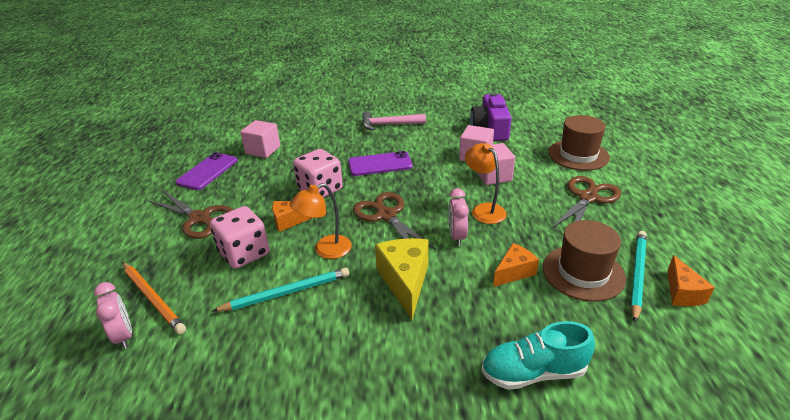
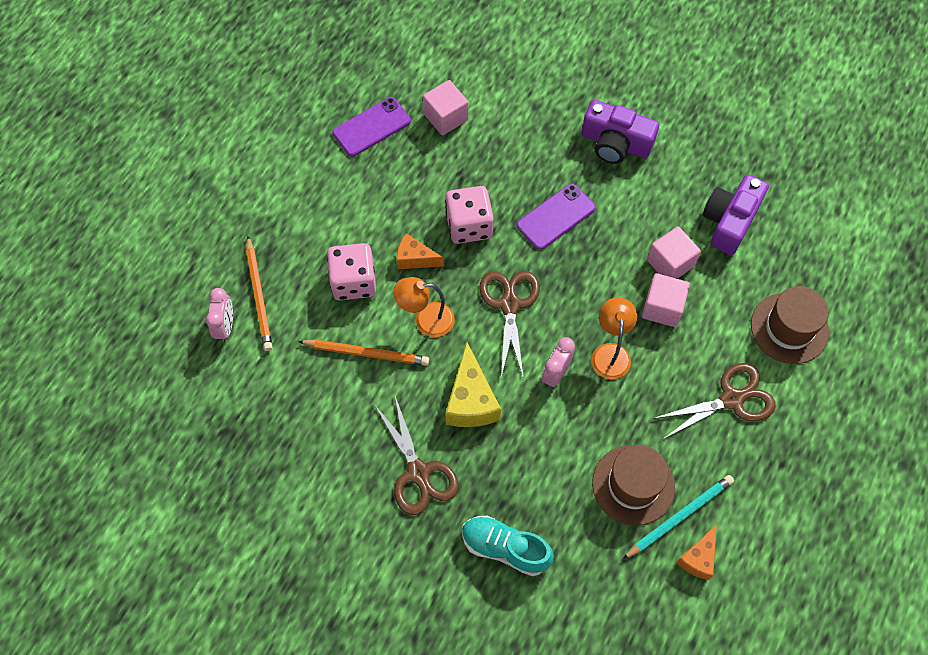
camera: 30 degrees right, 30 degrees up
(199, 218) = (334, 206): brown scissors -> brown scissors (418, 472)
(286, 292) = (366, 353): turquoise pencil -> orange pencil
(380, 164) = (556, 217): purple phone -> purple phone turned 60 degrees counterclockwise
(388, 124) = (615, 143): pink hammer -> purple camera
(405, 282) = (471, 400): yellow cheese -> yellow cheese turned 150 degrees clockwise
(514, 272) = (572, 447): orange cheese -> none

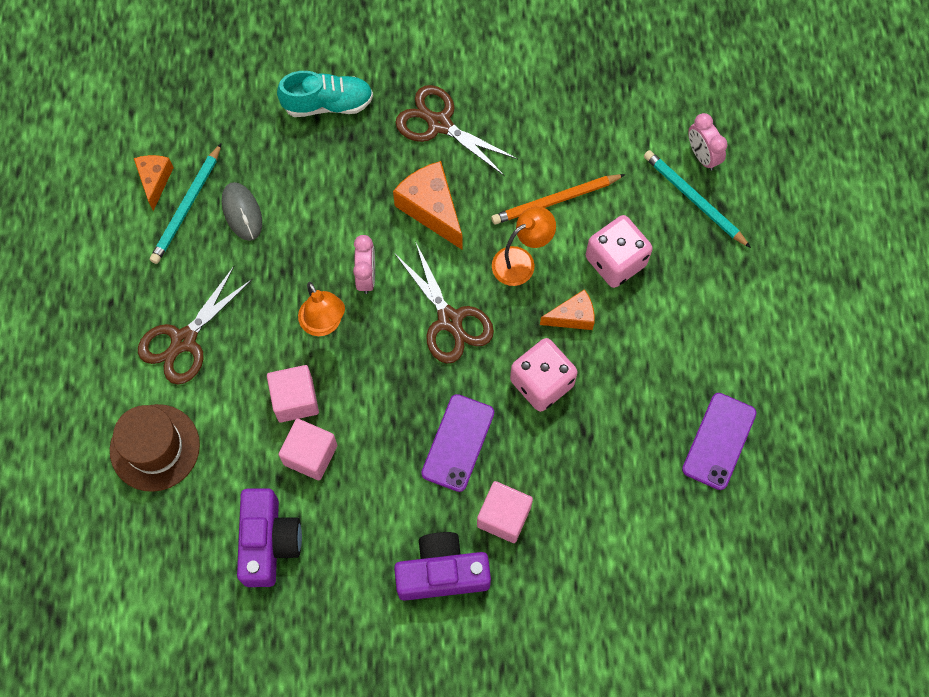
camera: 150 degrees right, 5 degrees up
(259, 296) = (694, 199): orange pencil -> turquoise pencil
(446, 117) = (648, 499): pink cube -> pink cube (504, 516)
(471, 400) = (431, 209): yellow cheese -> orange cheese
(633, 485) = (242, 212): brown hat -> grey mouse

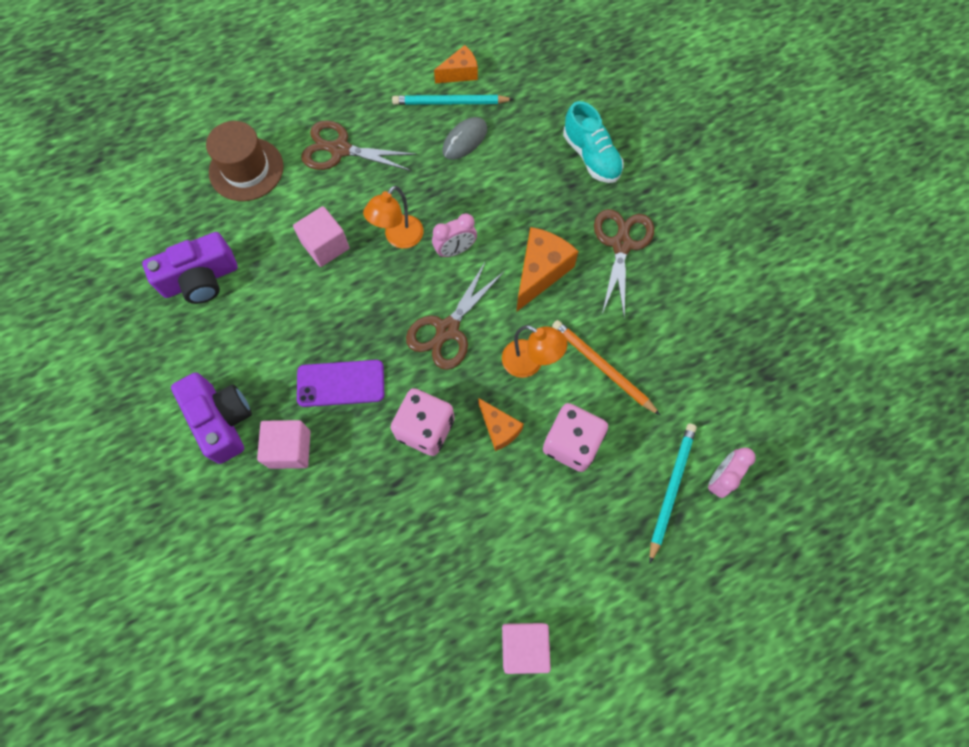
camera: 65 degrees right, 0 degrees up
(310, 455) = (284, 277): pink cube -> pink cube (524, 646)
(719, 441) = (439, 613): purple phone -> none

